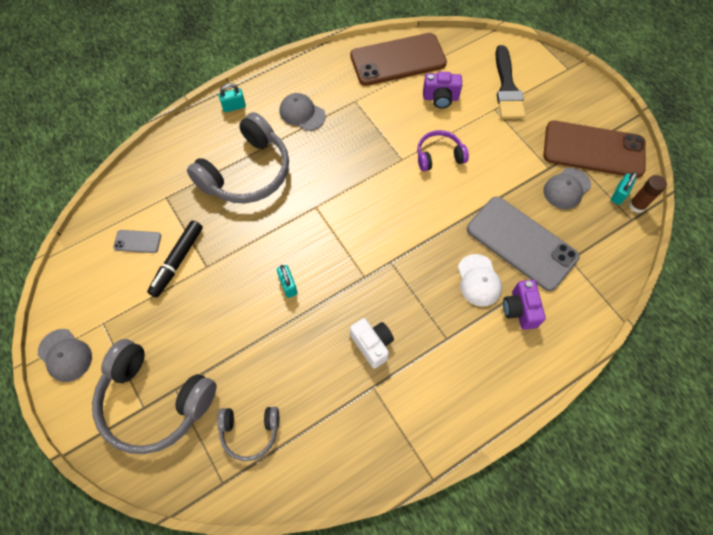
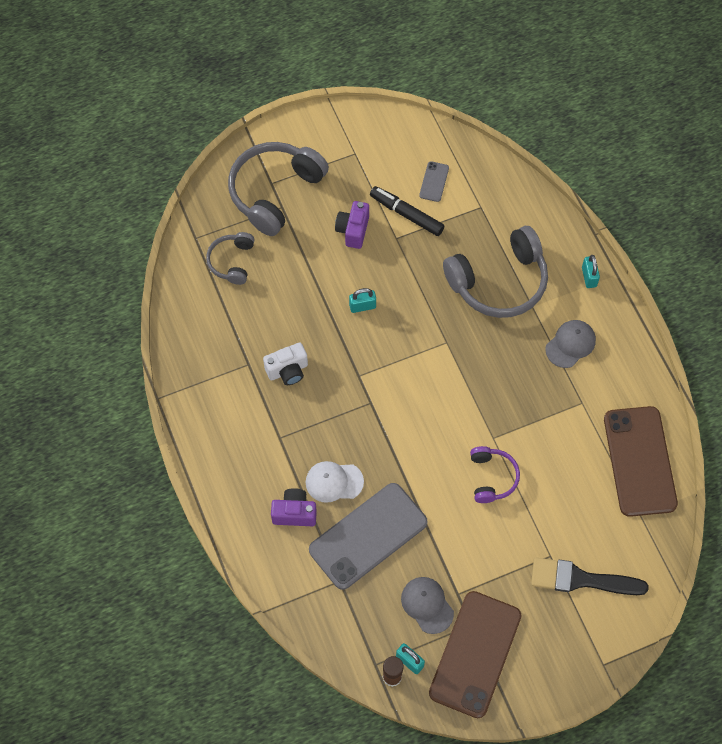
camera: 100 degrees right, 0 degrees up
(65, 355) = (331, 126): grey cap -> none
(247, 172) = (499, 282): grey headphones -> grey headphones turned 75 degrees counterclockwise
(440, 98) = (574, 497): purple camera -> purple camera (353, 230)

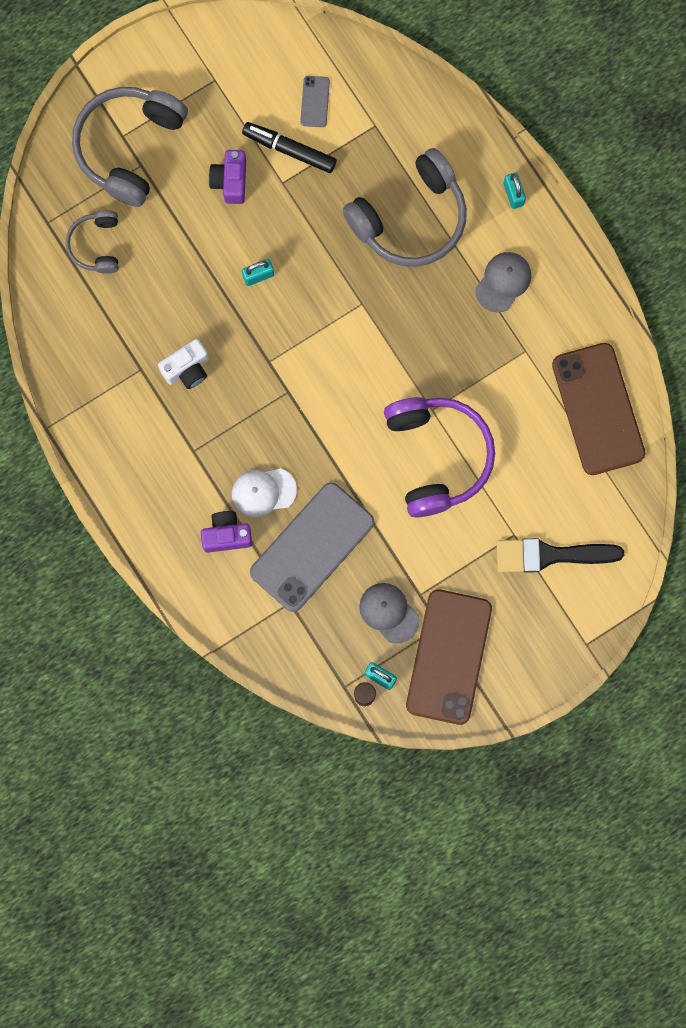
camera: 10 degrees left, 15 degrees up
(492, 477) = (437, 456): purple headphones -> purple headphones, size x1.87

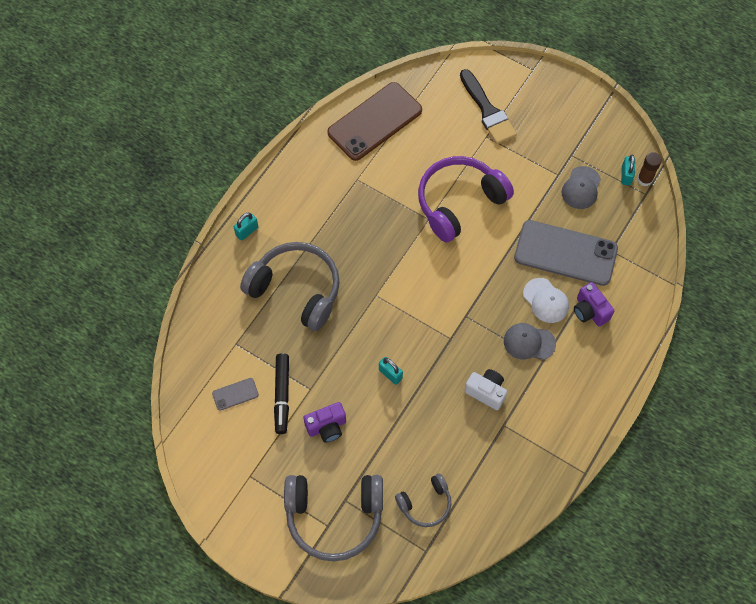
camera: 115 degrees left, 15 degrees down
(449, 657) = (588, 142): brown phone -> none
(503, 282) = (314, 212): grey cap -> grey cap (529, 342)

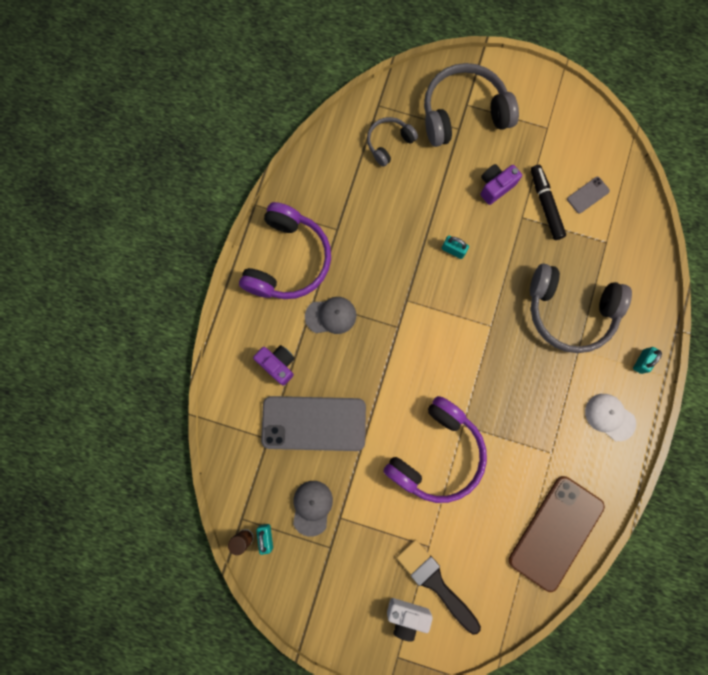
camera: 165 degrees right, 15 degrees up
(486, 392) = (360, 256): white camera -> white camera (407, 615)
(545, 300) = (323, 364): white cap -> white cap (609, 417)
(560, 406) = (288, 260): none -> purple headphones

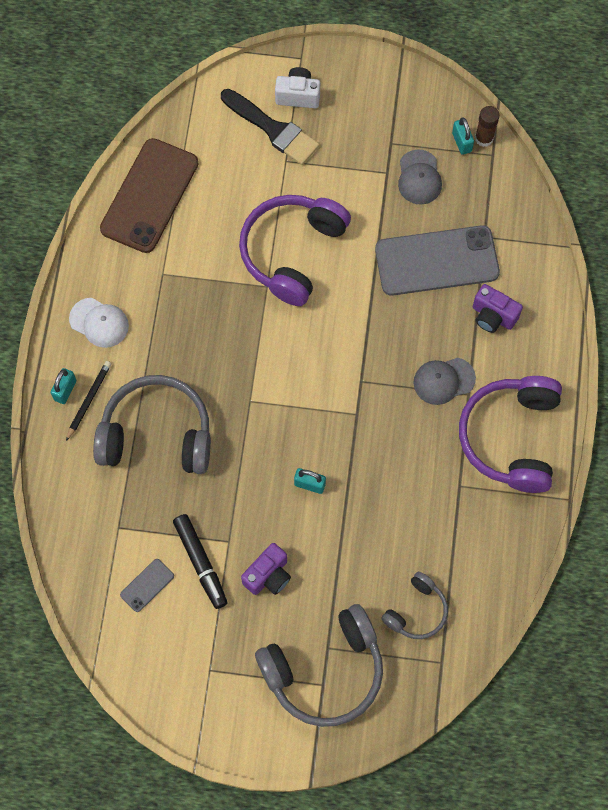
camera: 170 degrees right, 10 degrees down
(623, 349) = (89, 400): none -> black pencil

